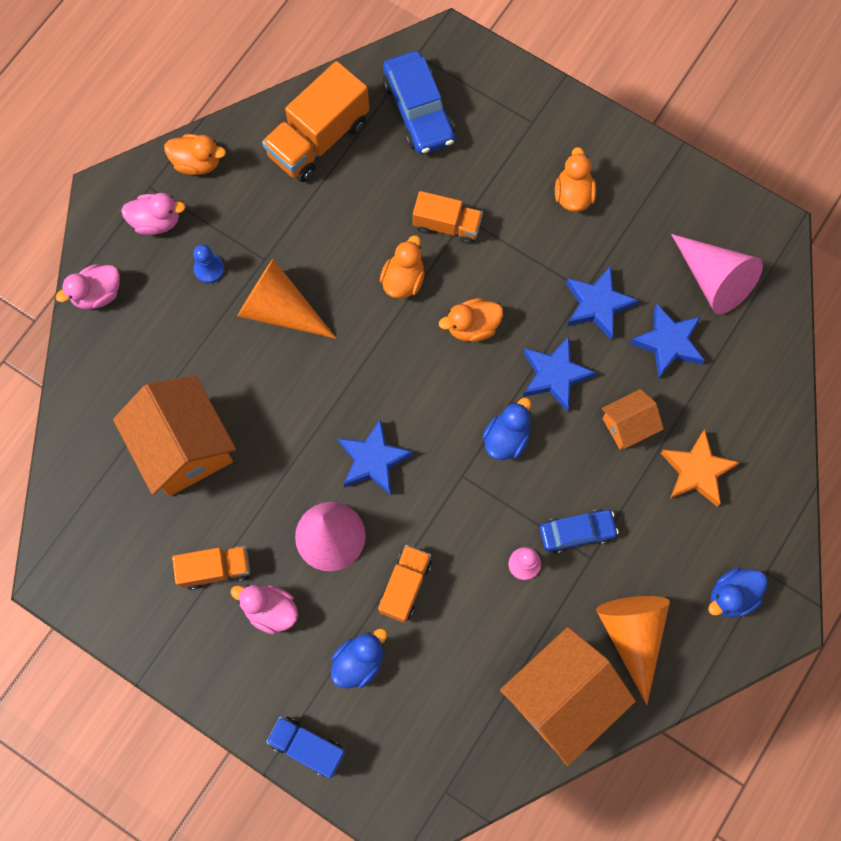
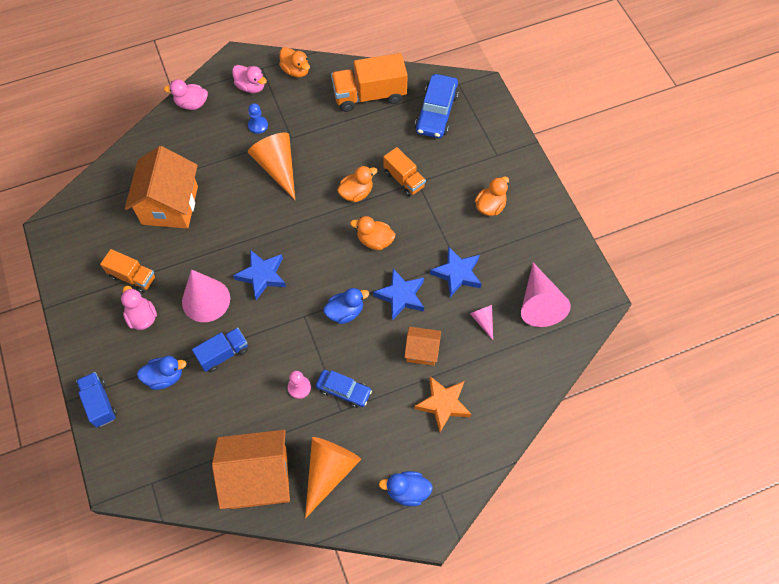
camera: 35 degrees right, 10 degrees down
(405, 586) = (223, 354): orange truck -> blue truck
(668, 343) = (483, 321): blue star -> pink cone

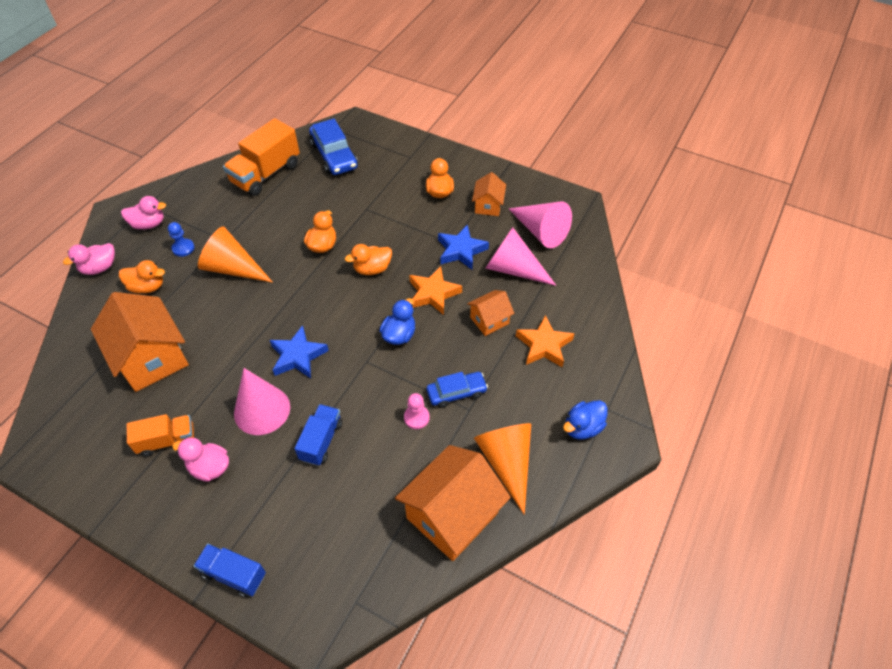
camera: 40 degrees left, 10 degrees down
(165, 377) = (281, 501): blue duck -> none
(296, 71) = (181, 191): orange duck -> orange duck (147, 287)
(401, 296) = (433, 293): blue star -> orange star
(404, 179) = (353, 213): orange truck -> none
(483, 321) = (513, 269): pink cone -> pink cone, size x2.06
(518, 247) = (488, 205): none -> orange house

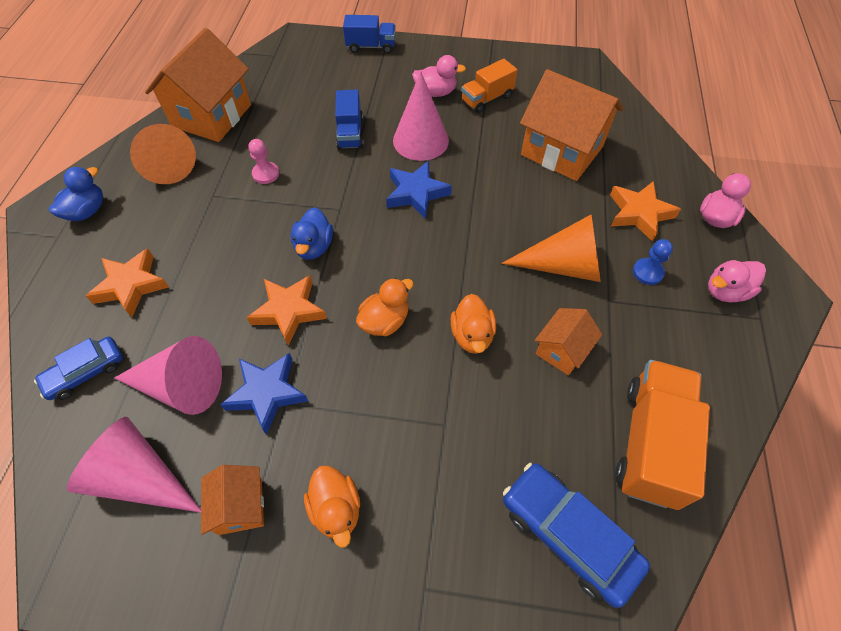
camera: 160 degrees right, 5 degrees up
(147, 287) = (639, 213): orange duck -> orange star
(456, 392) = (229, 206): blue car -> blue car (86, 372)
(489, 320) = (205, 297): orange house -> orange house (562, 350)

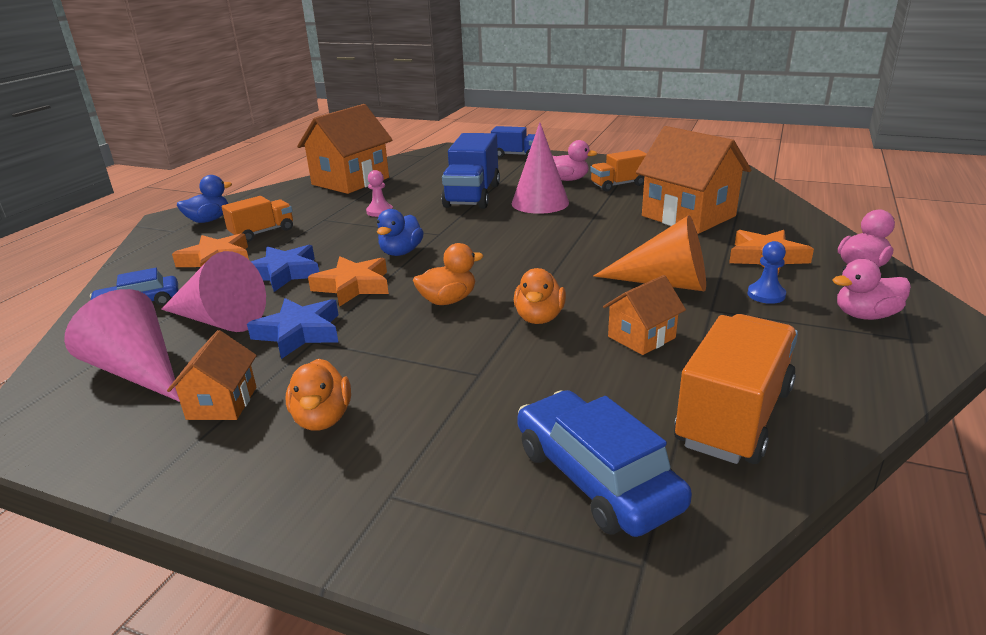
camera: 15 degrees right, 30 degrees down
(157, 228) = (262, 232): none -> orange truck
(166, 162) = (295, 201): orange cone -> none
(350, 133) = (472, 196): blue truck -> blue truck, size x1.67
(416, 193) = (521, 230): blue star -> blue star (284, 273)

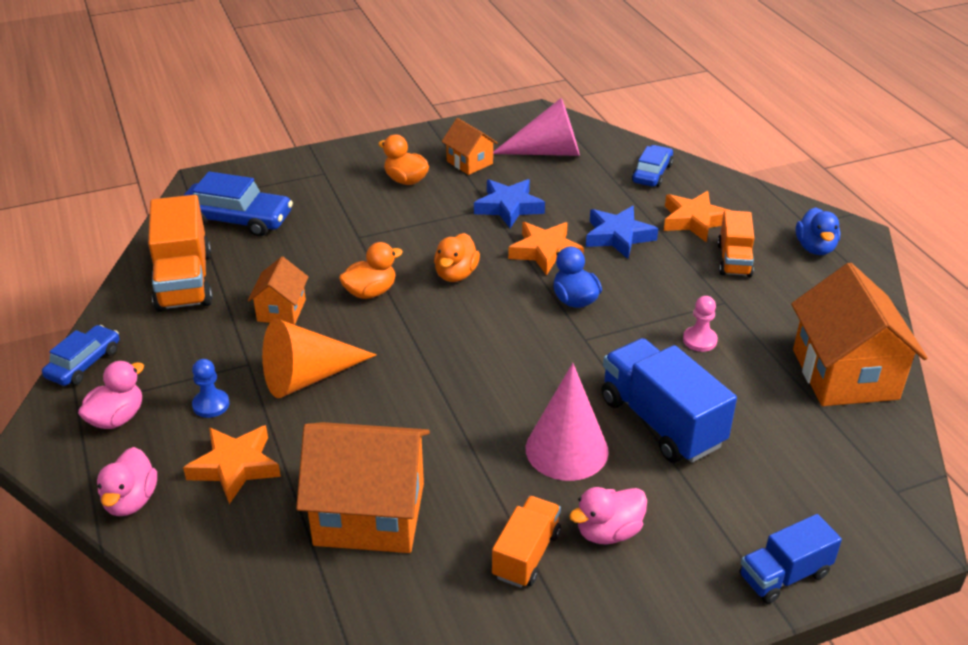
camera: 135 degrees right, 10 degrees up
(219, 320) = (575, 190): pink cone -> none
(539, 318) = (370, 292): orange duck -> orange duck turned 90 degrees clockwise
(900, 373) = (84, 363): none -> blue car

